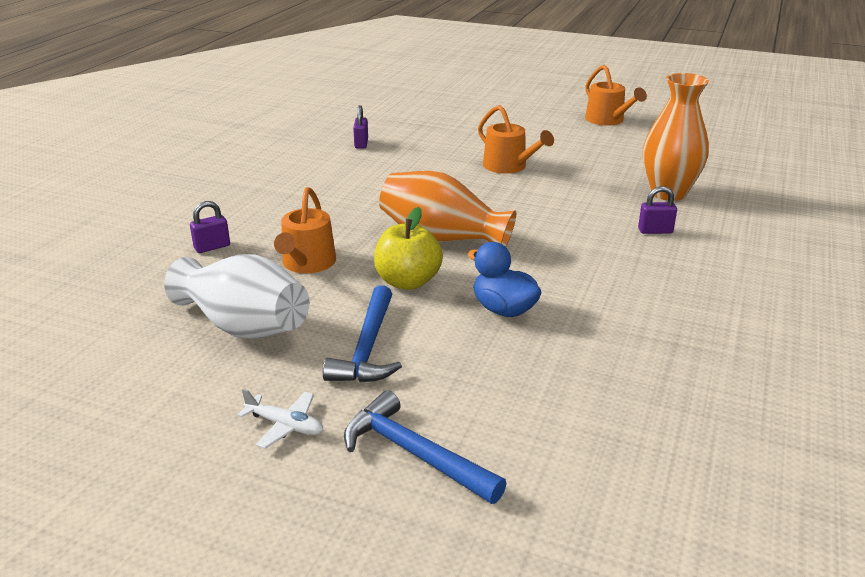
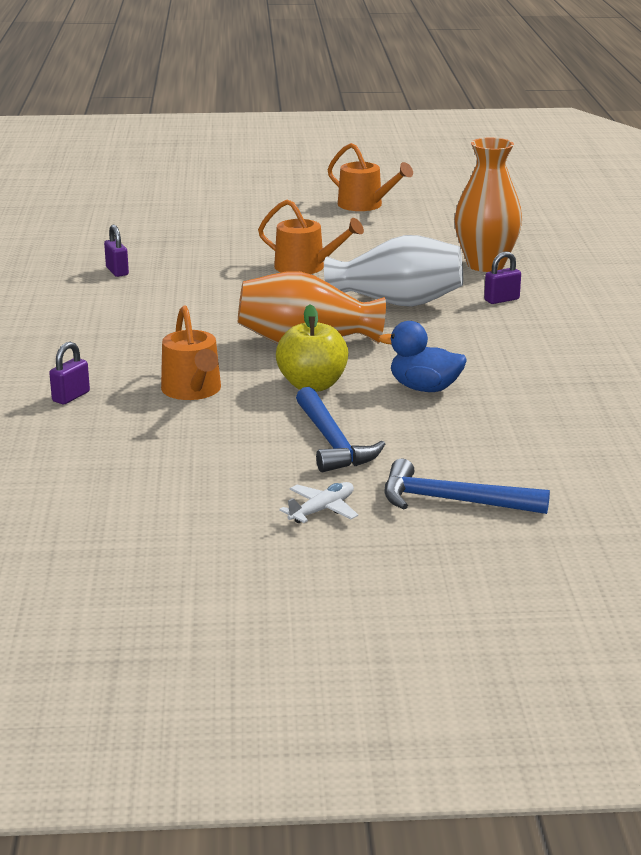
camera: 25 degrees left, 5 degrees down
(244, 326) = (193, 452): white vase -> white vase (397, 303)
(285, 425) = (322, 510): white plane -> white plane turned 45 degrees counterclockwise

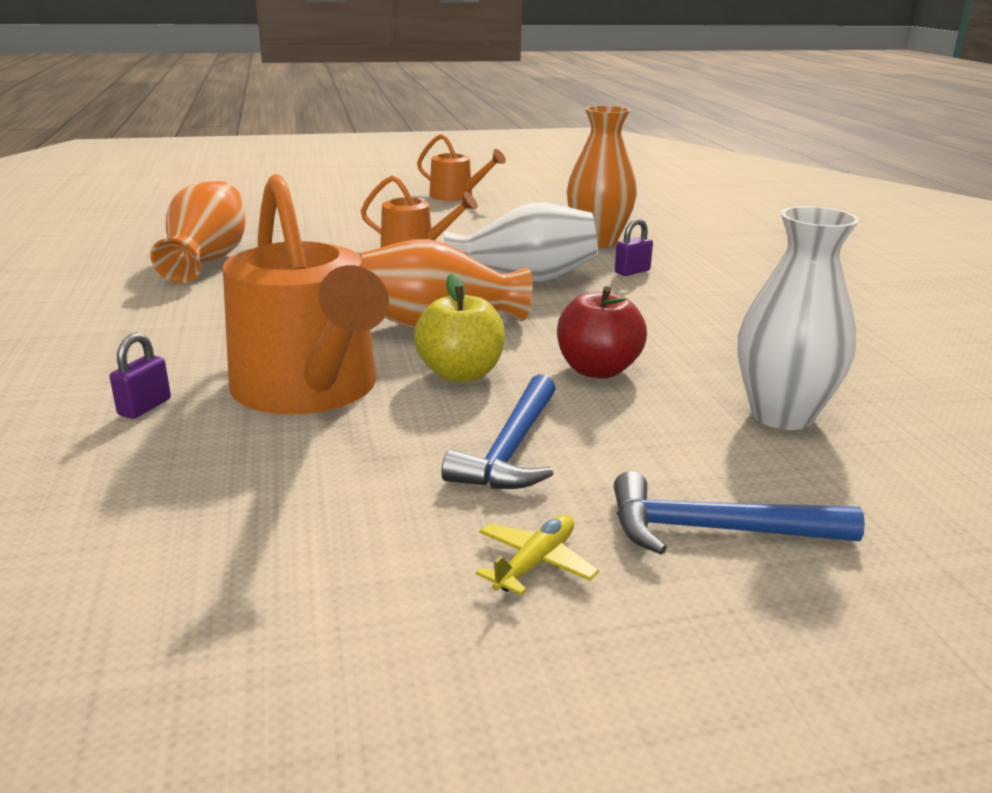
camera: 10 degrees left, 0 degrees up
(117, 271) = (207, 260): purple padlock -> orange vase
(193, 390) = (310, 389): orange watering can -> orange watering can, size x1.90
(322, 510) = (535, 563): white plane -> yellow plane
(332, 442) = (511, 449): blue hammer -> blue hammer turned 45 degrees clockwise
(424, 388) = (597, 370): blue duck -> red apple
(553, 431) = (782, 415): none -> white vase

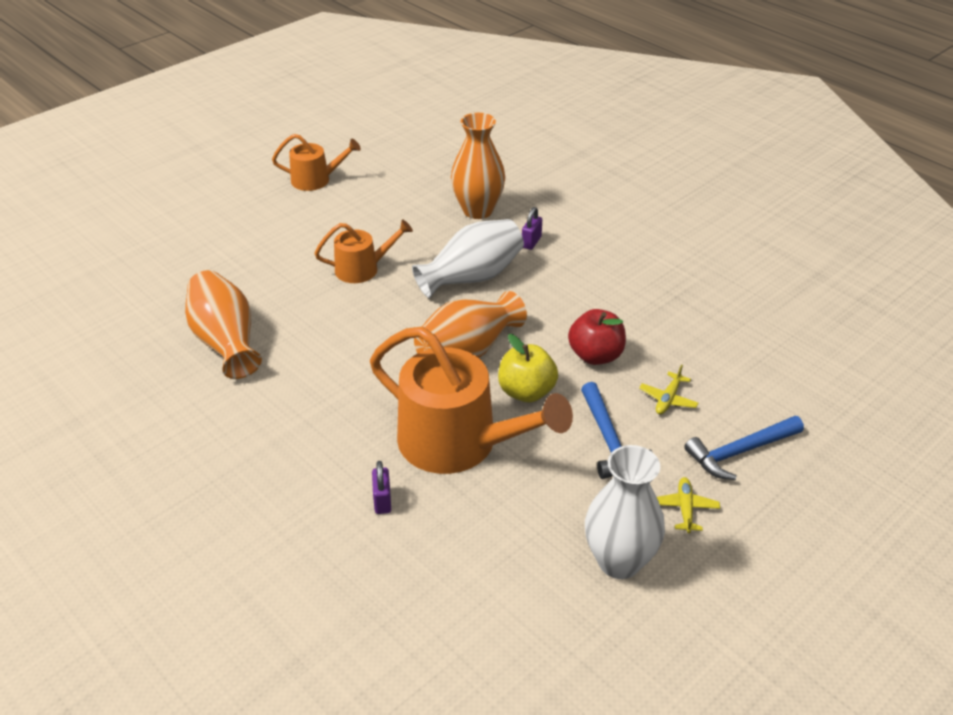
camera: 30 degrees left, 15 degrees up
(656, 437) = (668, 399): none -> yellow plane
(782, 415) = (712, 355): white vase -> white vase (619, 561)

